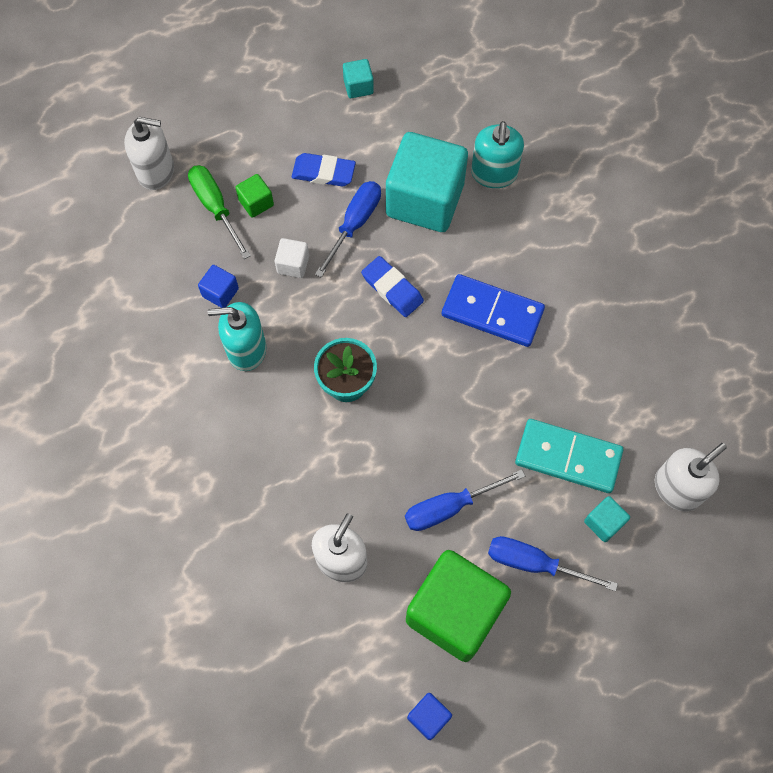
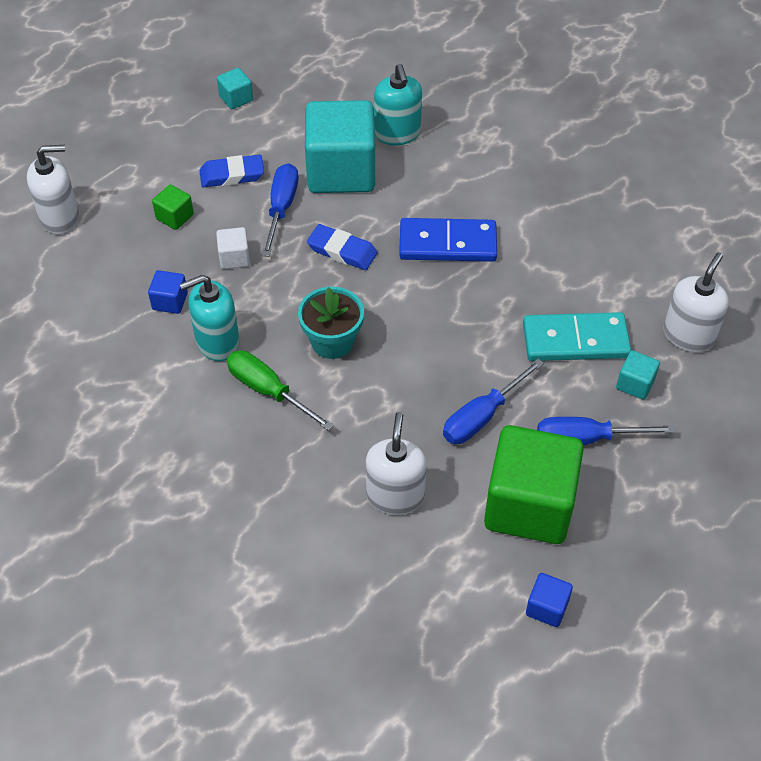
camera: 20 degrees left, 15 degrees down
(215, 207) = (134, 231): green screwdriver -> green screwdriver (268, 391)

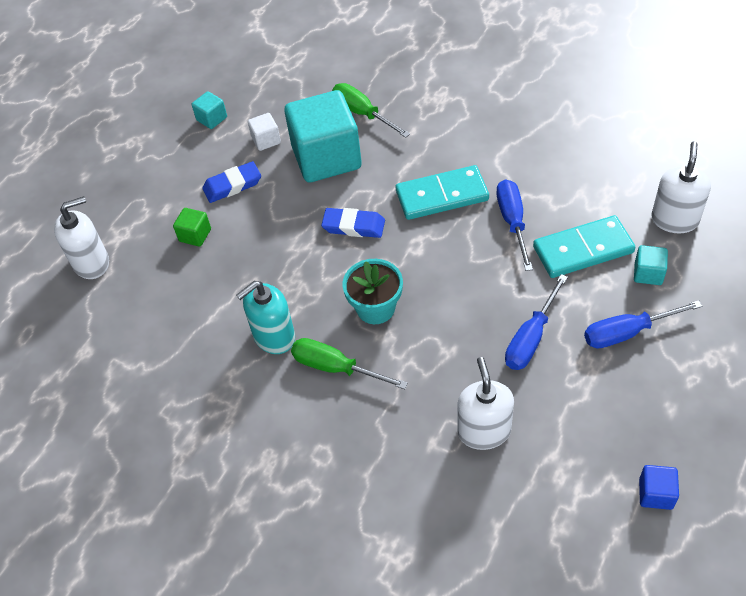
camera: 10 degrees left, 0 degrees up
(170, 301) = (218, 311): blue cube -> none
(234, 258) = (261, 257): white cube -> white cube (266, 140)
(281, 208) = (286, 203): blue screwdriver -> blue screwdriver (512, 222)
(397, 133) = (362, 113): turquoise soap dispenser -> green screwdriver
(447, 243) = (442, 195): blue domino -> turquoise domino
(529, 505) = (603, 406): green cube -> none

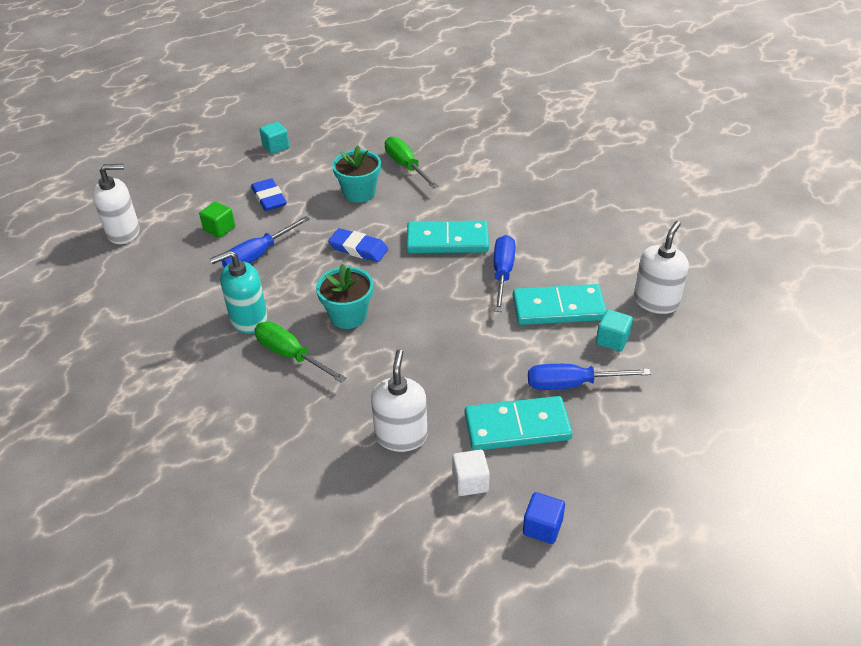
camera: 10 degrees right, 10 degrees down
(232, 185) = (269, 198): blue eraser -> blue eraser turned 75 degrees clockwise
(266, 140) = (313, 170): white cube -> white cube (470, 482)
(326, 157) = (359, 193): turquoise cube -> turquoise flower pot
(531, 338) = (479, 369): blue screwdriver -> blue screwdriver (258, 255)
(592, 393) = (517, 427): none -> turquoise domino

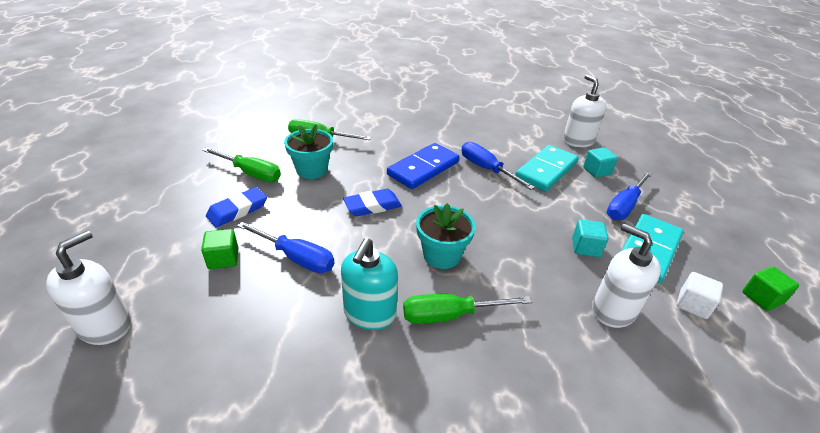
camera: 50 degrees left, 5 degrees down
(258, 255) = (296, 258): blue screwdriver -> blue screwdriver turned 60 degrees counterclockwise
(269, 198) = (237, 210): blue eraser -> blue eraser turned 60 degrees counterclockwise
(276, 147) = (184, 171): turquoise cube -> turquoise cube (585, 247)
(314, 172) = (251, 173): none -> green screwdriver
(447, 240) = (423, 168): turquoise domino -> blue domino
(542, 527) = (762, 298): blue cube -> green cube

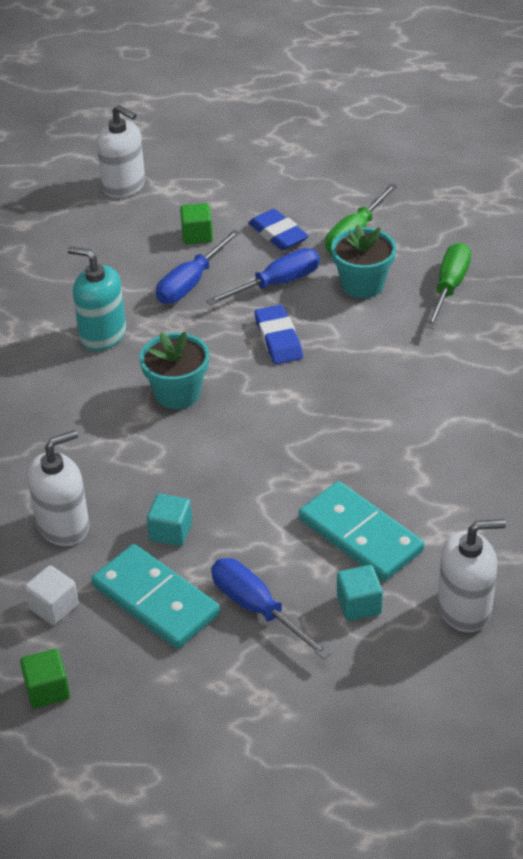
camera: 100 degrees right, 5 degrees up
(423, 168) = (367, 391): blue domino -> none
(450, 315) = (87, 391): green screwdriver -> none
(486, 169) = (365, 461): blue screwdriver -> blue screwdriver (277, 284)

